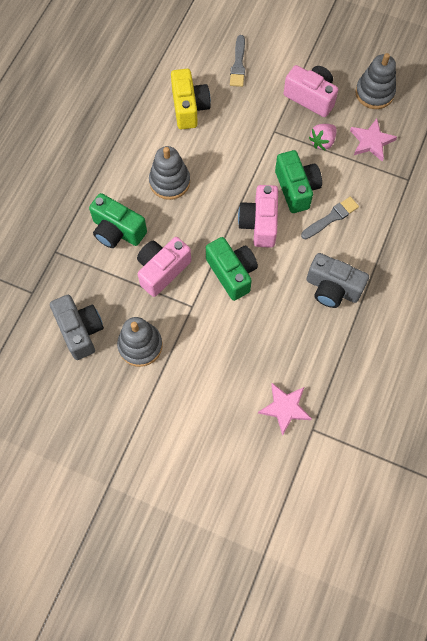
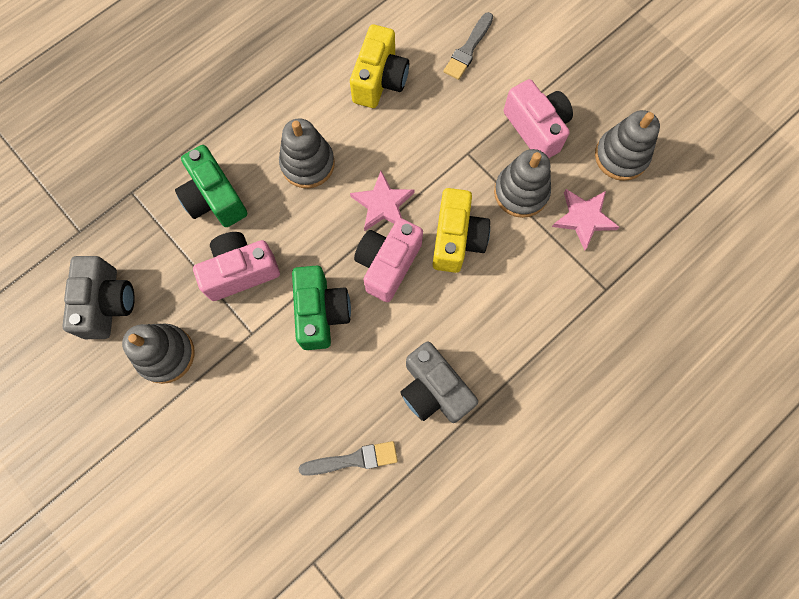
camera: 25 degrees right, 5 degrees up
(285, 408) = (294, 518): pink star -> pink star (383, 204)
(296, 188) = (456, 239): green camera -> yellow camera
(322, 142) = (521, 192): pink strawberry -> grey stacking toy
(331, 218) = (480, 296): grey brush -> grey brush (353, 459)

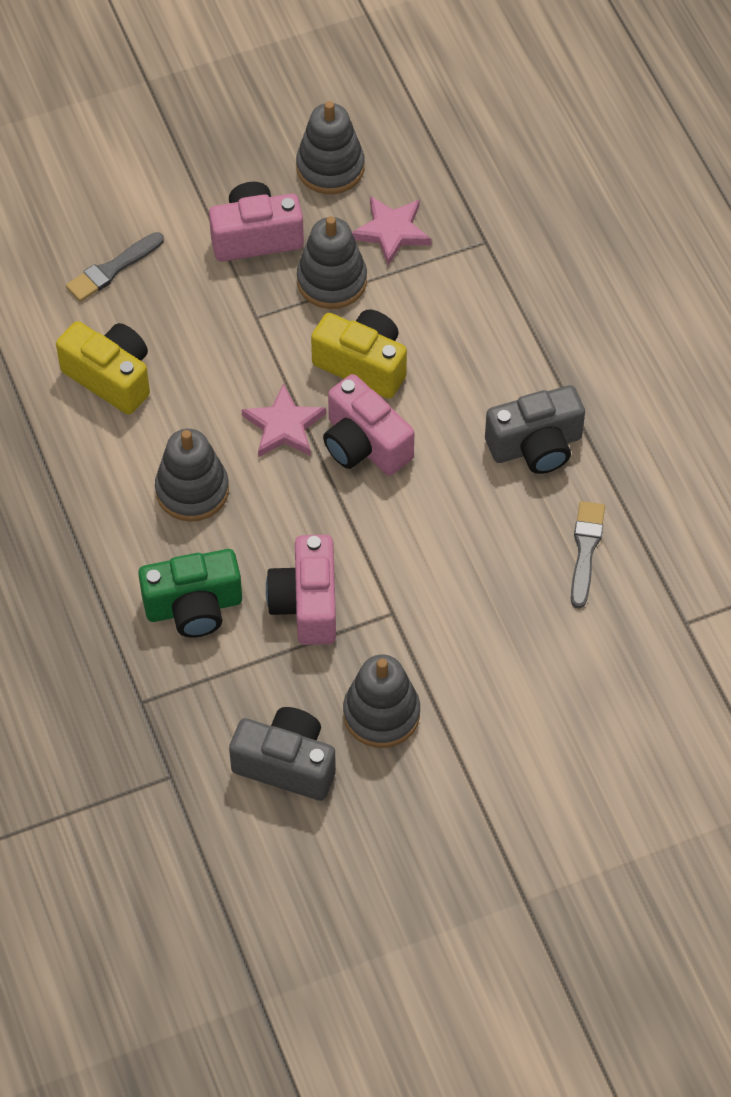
camera: 70 degrees left, 15 degrees down
(321, 313) = (397, 532): green camera -> none
(468, 49) = (112, 269): grey brush -> grey brush turned 90 degrees clockwise

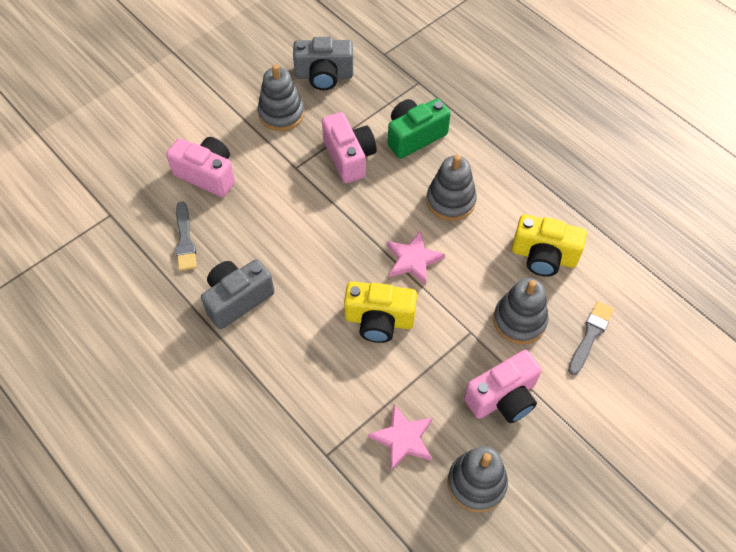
camera: 160 degrees right, 0 degrees up
(332, 281) = (429, 379): grey stacking toy -> grey stacking toy (519, 320)
(364, 444) = (354, 264): pink camera -> pink camera (207, 175)

